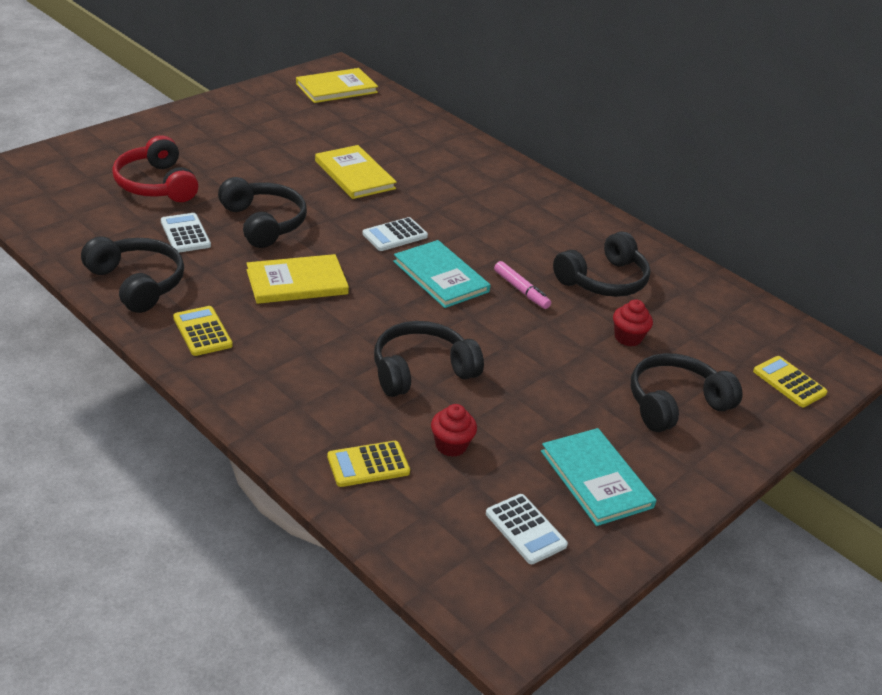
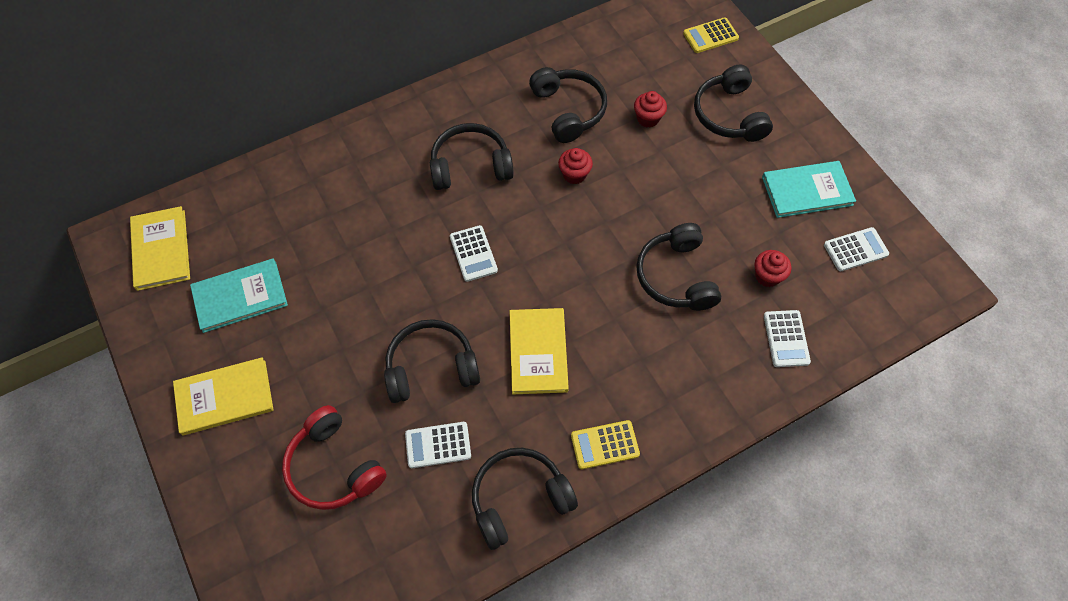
camera: 70 degrees left, 25 degrees up
(156, 184) = (334, 467): red headphones -> red headphones turned 60 degrees clockwise
(355, 175) = (356, 267): yellow book -> yellow book (224, 397)
(368, 464) = (786, 339): yellow calculator -> white calculator
(440, 276) = (546, 231): turquoise book -> turquoise book (240, 297)
(496, 225) = (470, 166): none -> black headphones
(521, 290) = (574, 174): pink marker -> red cupcake

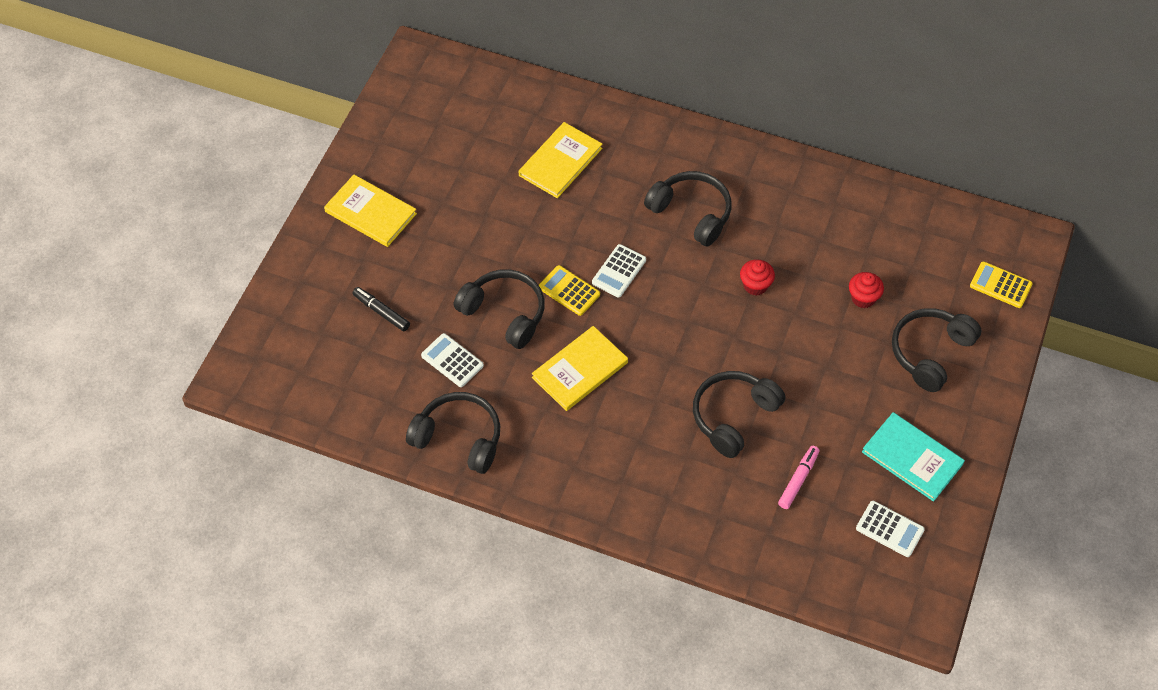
camera: 50 degrees right, 5 degrees down
(161, 250) = (437, 89): yellow book -> yellow book (560, 162)
(240, 297) = (447, 161): turquoise book -> none
(334, 467) = (381, 312): red headphones -> black marker
(568, 110) = (811, 239): black headphones -> none
(604, 445) = (548, 463): yellow calculator -> yellow calculator (569, 291)
(767, 276) = (798, 480): red cupcake -> pink marker
(786, 339) = (753, 528): white calculator -> none

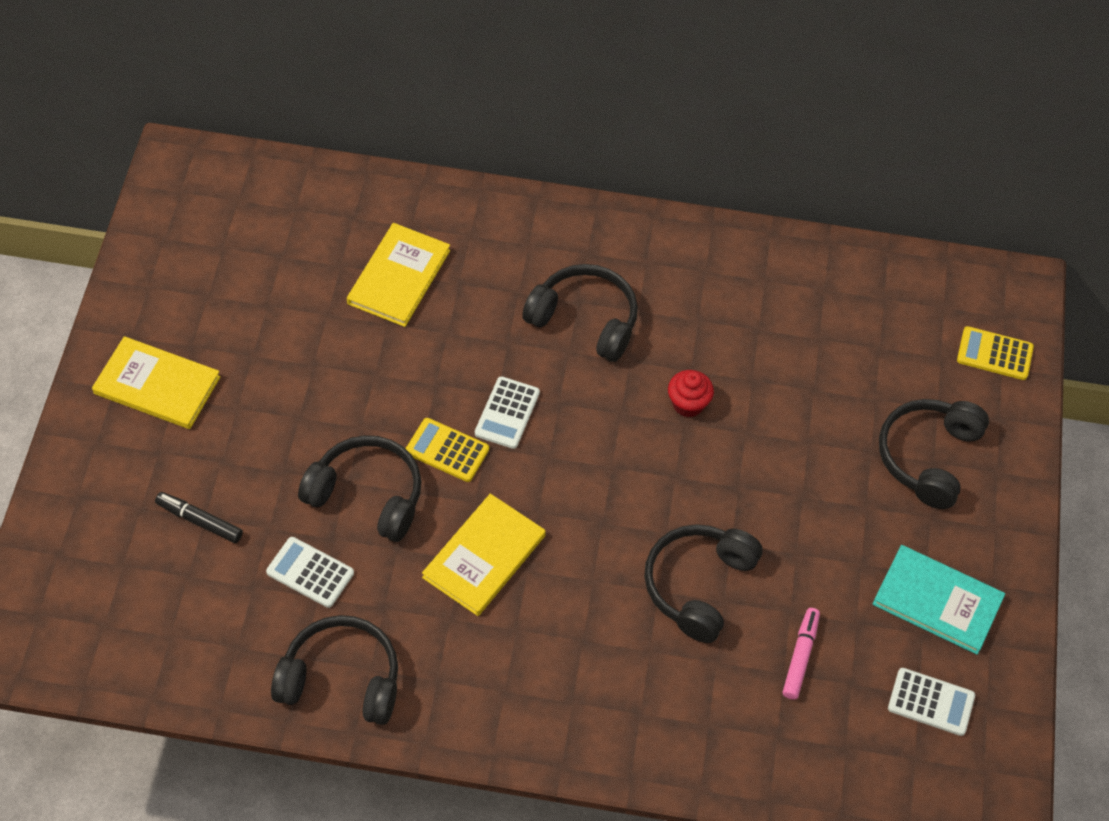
camera: 15 degrees left, 0 degrees up
(863, 298) = (828, 398): red cupcake -> none

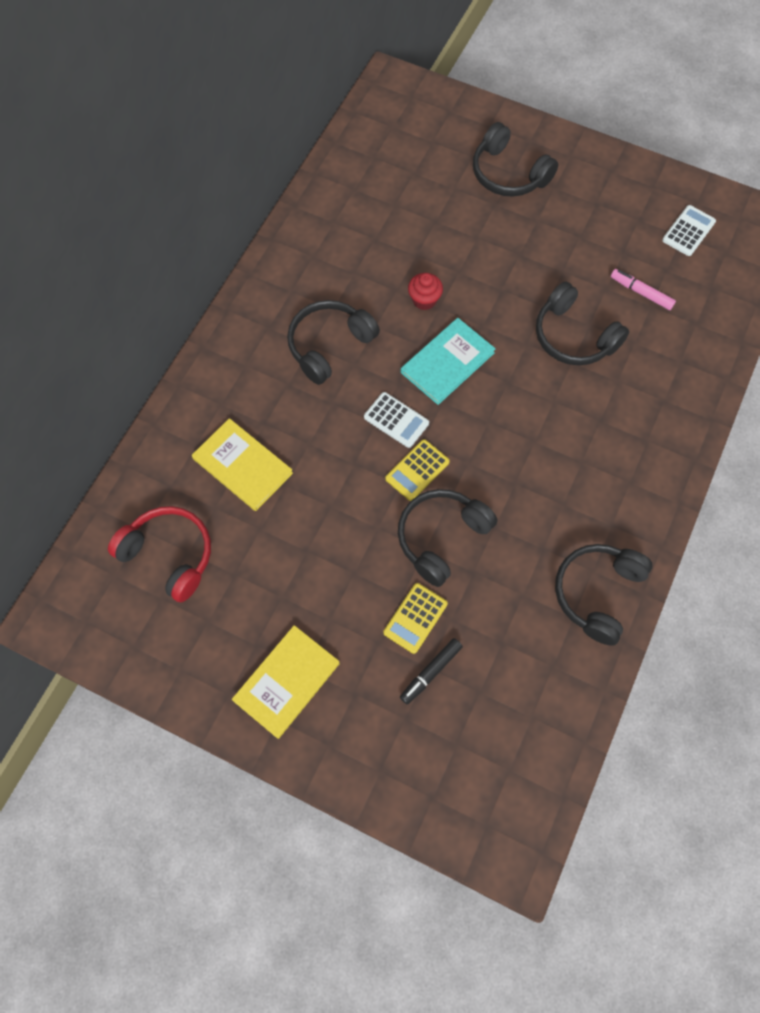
camera: 70 degrees left, 10 degrees up
(273, 240) = (169, 555): none -> red headphones
(310, 572) = (500, 596): white calculator -> none
(484, 556) = (516, 468): yellow book -> none
(937, 601) = (617, 204): turquoise book -> turquoise book (447, 362)
(994, 354) = (439, 112): yellow calculator -> yellow calculator (415, 618)

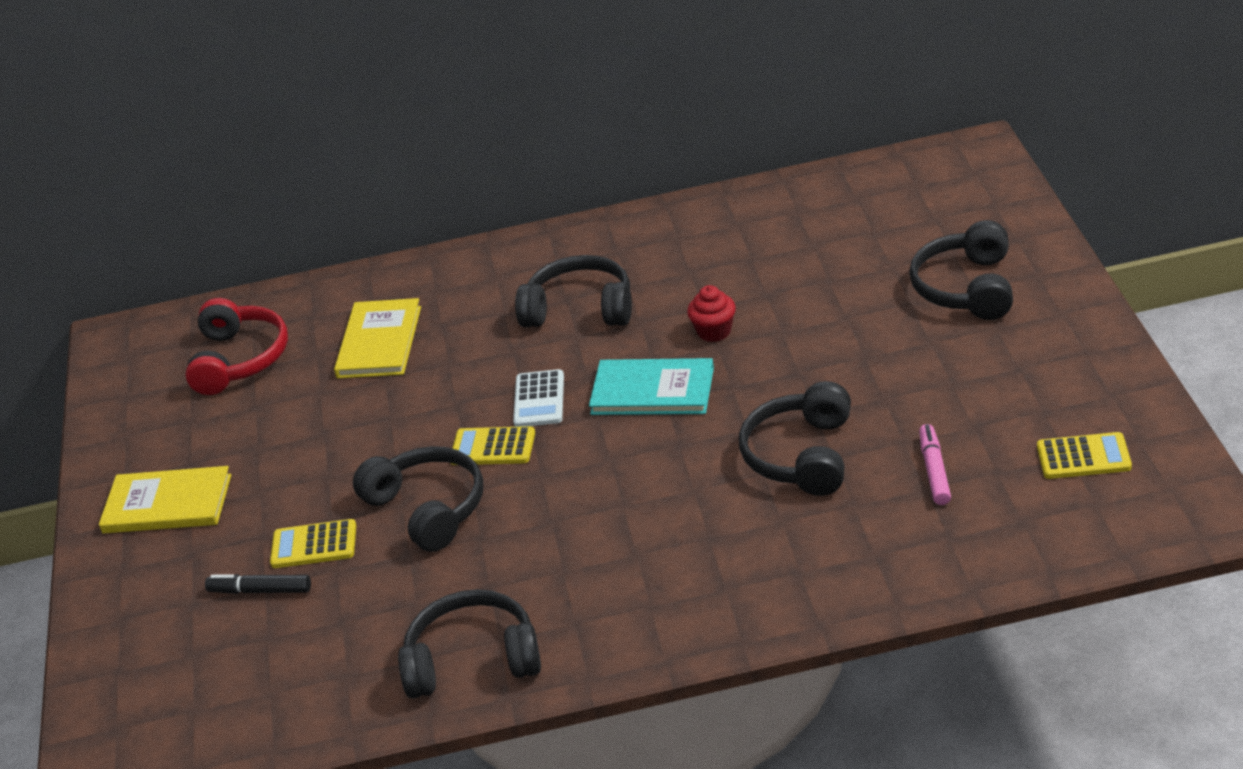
camera: 60 degrees right, 30 degrees down
(441, 537) = (428, 509): black headphones -> black headphones turned 45 degrees clockwise
(688, 231) = (1083, 457): white calculator -> yellow calculator

